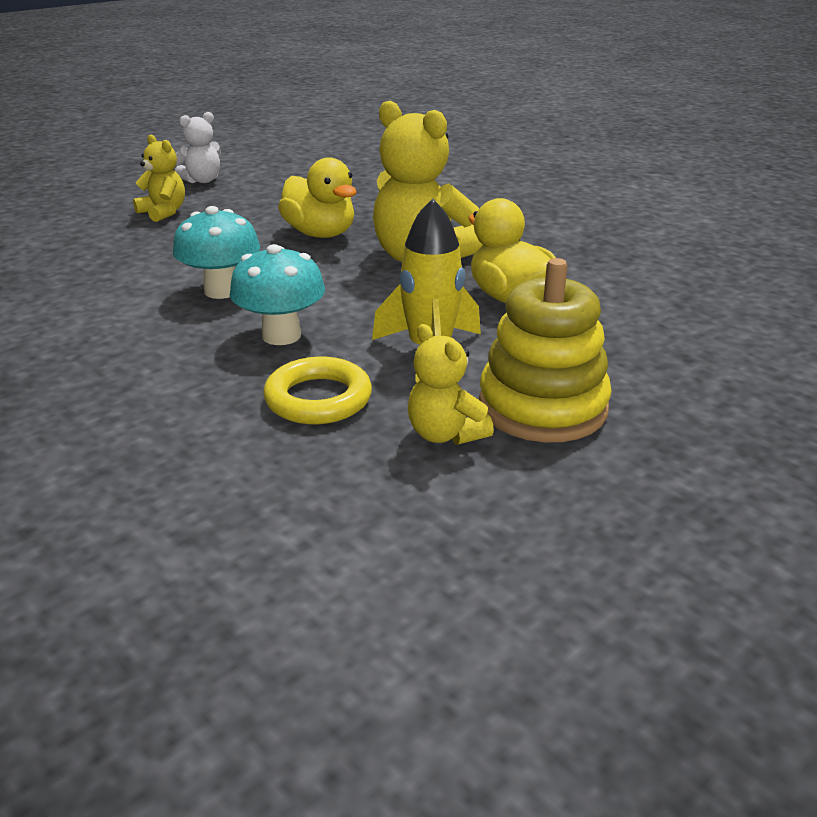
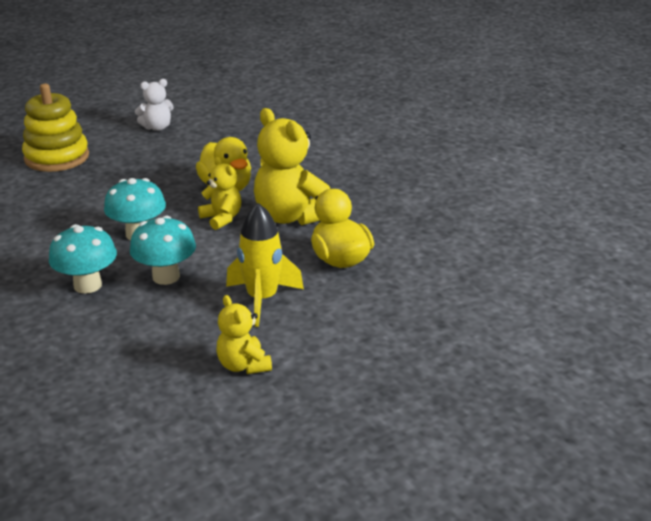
camera: 10 degrees right, 0 degrees up
(163, 212) = (119, 157): yellow teddy bear -> yellow teddy bear (222, 218)
(170, 355) = (87, 285): none -> turquoise mushroom
(318, 399) = (172, 329): yellow ring -> none
(542, 407) = (318, 352): yellow stacking toy -> yellow stacking toy (57, 157)

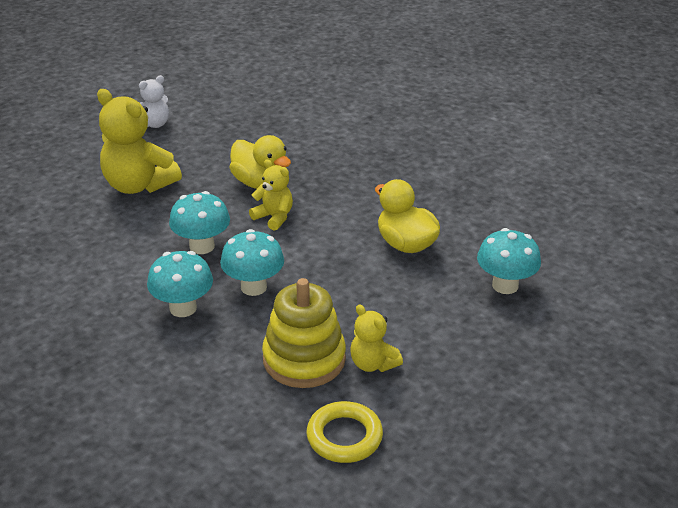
camera: 15 degrees left, 5 degrees up
(57, 157) = (69, 172): yellow stacking toy -> yellow stacking toy (304, 359)
(174, 430) = (344, 436): none -> yellow ring
(262, 299) = (356, 296): yellow rocket -> none
(291, 217) = (338, 206): yellow teddy bear -> yellow teddy bear (138, 185)
(424, 312) = (505, 285): none -> turquoise mushroom

